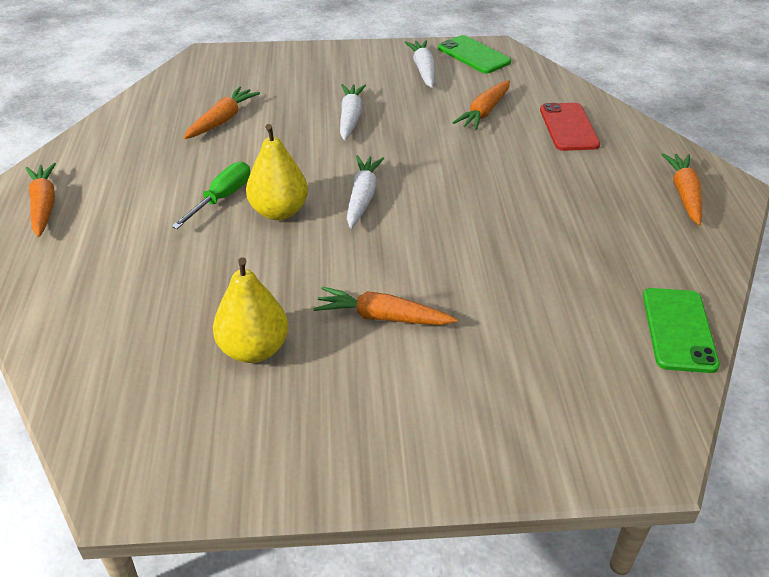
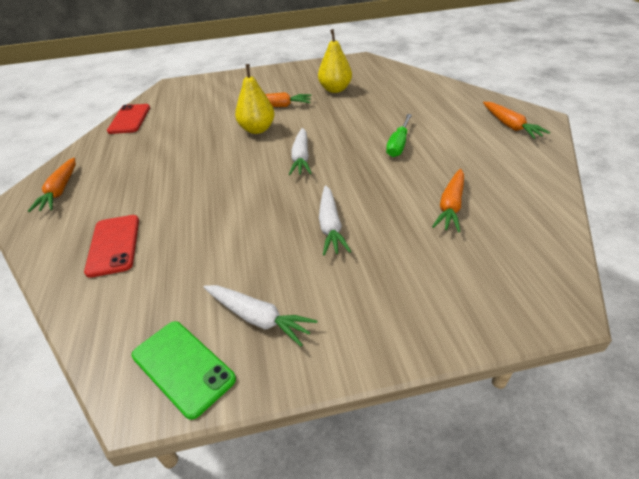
camera: 175 degrees right, 0 degrees up
(279, 211) = (354, 142): yellow pear -> yellow pear (257, 129)
(423, 70) = (258, 318): white carrot -> white carrot turned 45 degrees counterclockwise
(484, 112) = (194, 253): orange carrot -> none
(679, 330) = (129, 119): green phone -> red phone

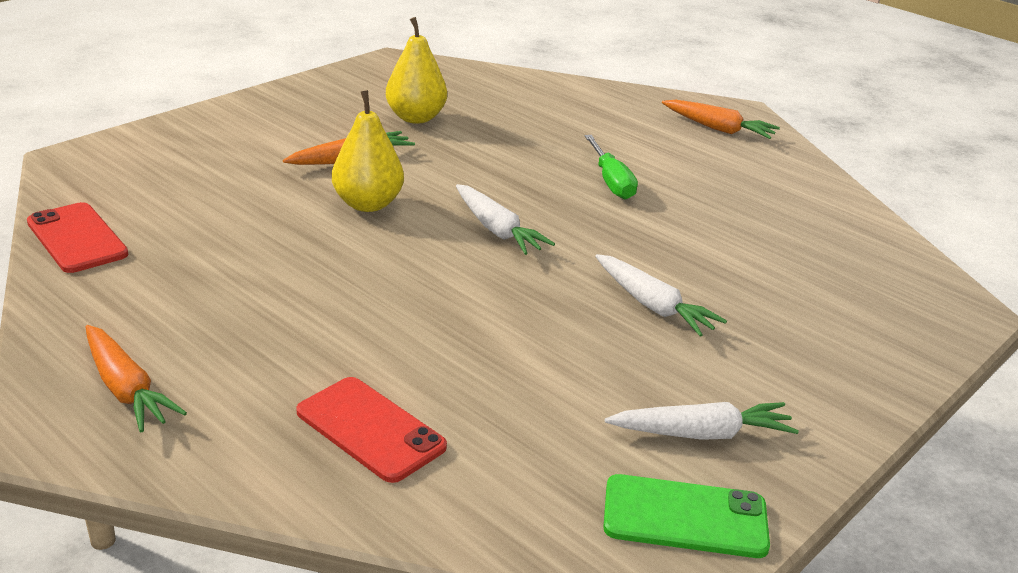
camera: 40 degrees left, 10 degrees down
(450, 206) = (761, 242): orange carrot -> none

